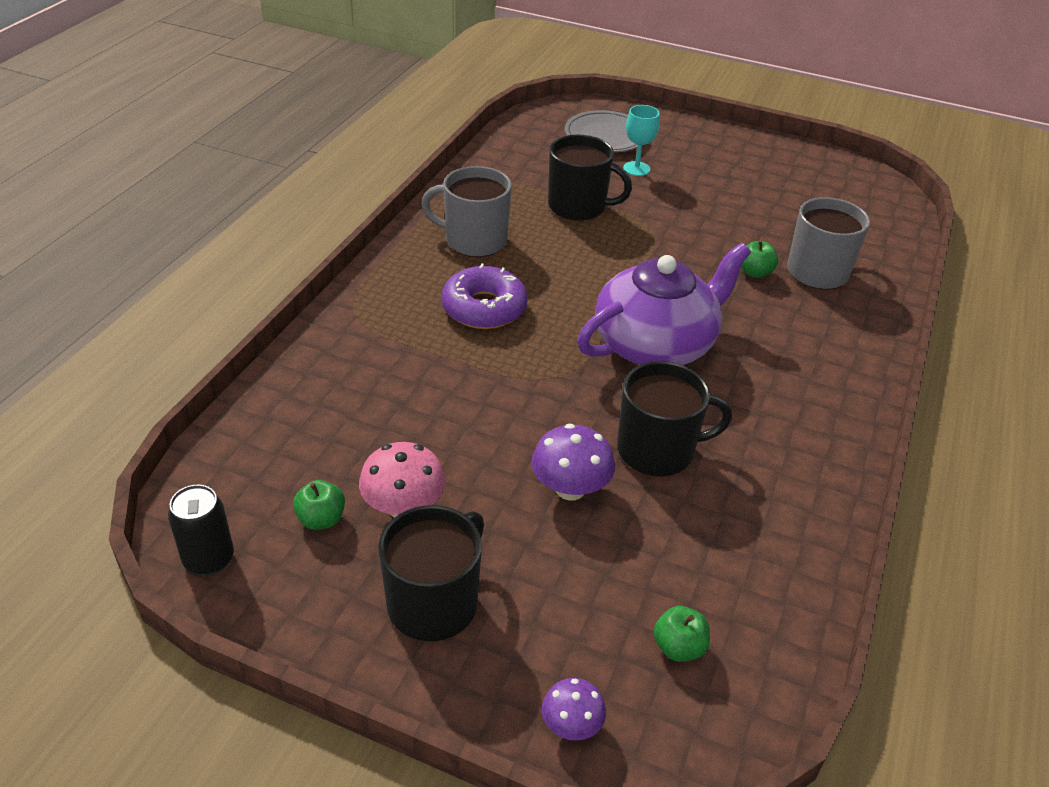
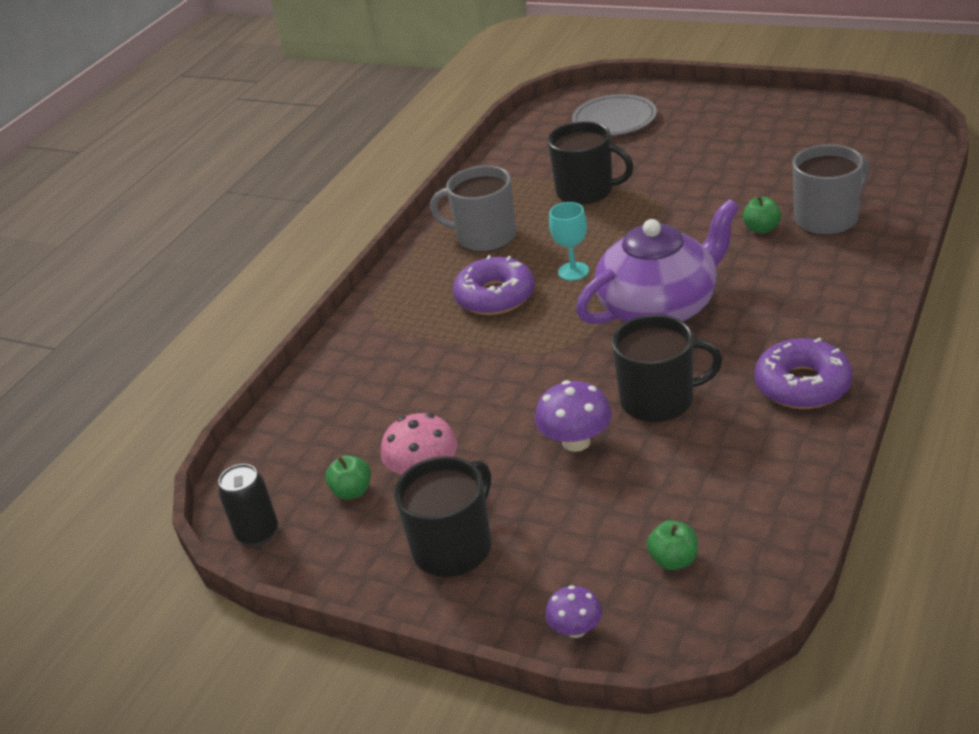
camera: 10 degrees right, 5 degrees down
(636, 169) = (645, 147): turquoise goblet -> turquoise goblet (573, 271)
(805, 452) = (802, 385): none -> purple donut

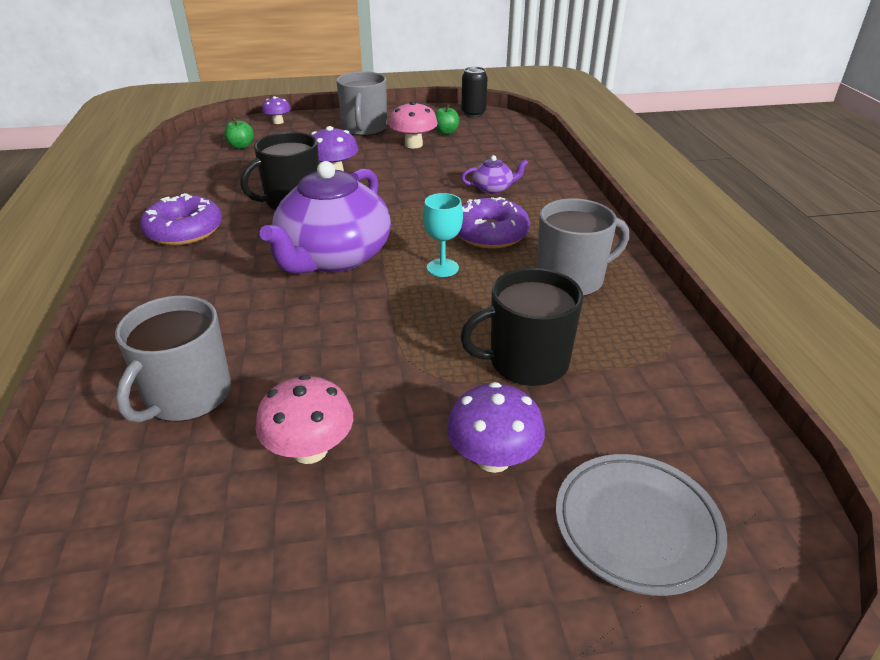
camera: 140 degrees right, 0 degrees up
(424, 355) = (493, 188): none -> purple teapot
(454, 547) = (364, 129): black mug -> grey mug
(656, 153) = (493, 458): none -> purple mushroom
(757, 176) = (310, 450): none -> pink mushroom
(761, 228) = (268, 361): green apple -> none

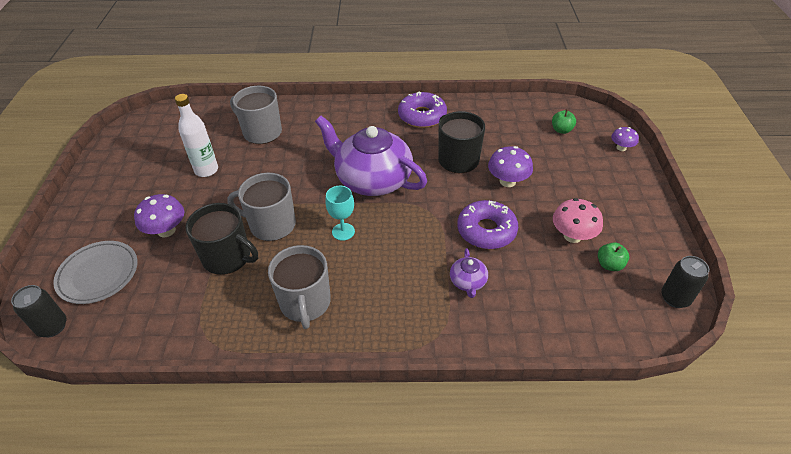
camera: 100 degrees right, 10 degrees up
(310, 450) = (206, 170): pink mushroom -> white bottle
(364, 129) = (611, 203): grey mug -> grey mug (271, 225)
(490, 233) = (385, 266): purple donut -> purple donut (486, 230)
(526, 362) = (227, 257): black mug -> black mug turned 120 degrees clockwise
(778, 546) = (52, 327): none -> black can

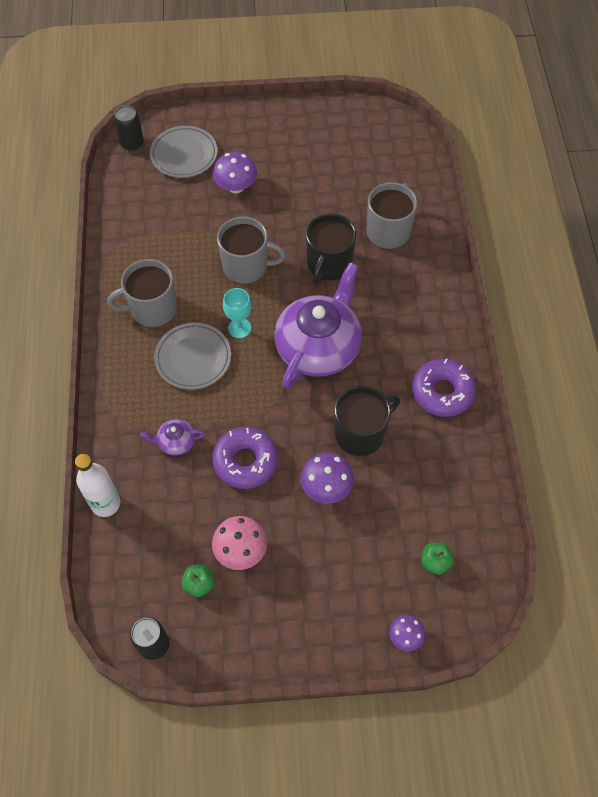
camera: 85 degrees right, 15 degrees up
(206, 170) = (321, 196): white bottle -> white bottle (106, 503)
(227, 257) = (204, 240): black mug -> black mug (328, 264)
(271, 225) = (246, 266): grey mug -> grey mug turned 90 degrees clockwise
(373, 268) = (193, 358): none -> grey plate

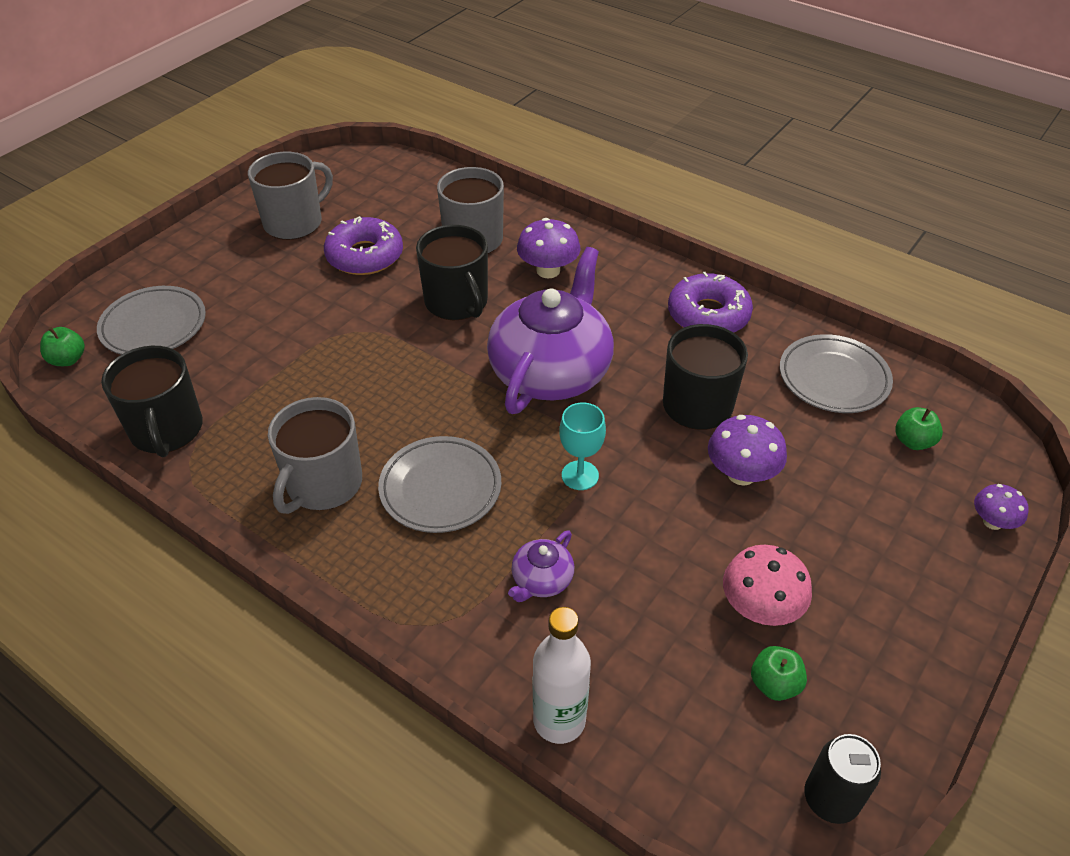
camera: 50 degrees left, 15 degrees down
(127, 220) = (166, 430): none -> black mug
(132, 144) = (68, 359): black can -> green apple
(236, 187) = (260, 311): purple mushroom -> purple mushroom (548, 270)
(239, 328) = (449, 421): turquoise goblet -> turquoise goblet (580, 475)
(245, 461) = (637, 526): purple donut -> purple donut (365, 256)
(246, 266) = (375, 366): grey mug -> grey mug (294, 222)
(319, 347) = (551, 371): purple teapot -> purple teapot turned 45 degrees clockwise
(450, 490) = (833, 378): none -> grey plate

